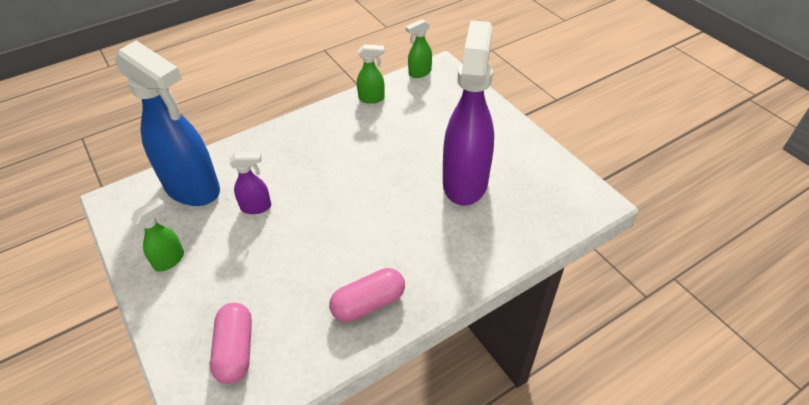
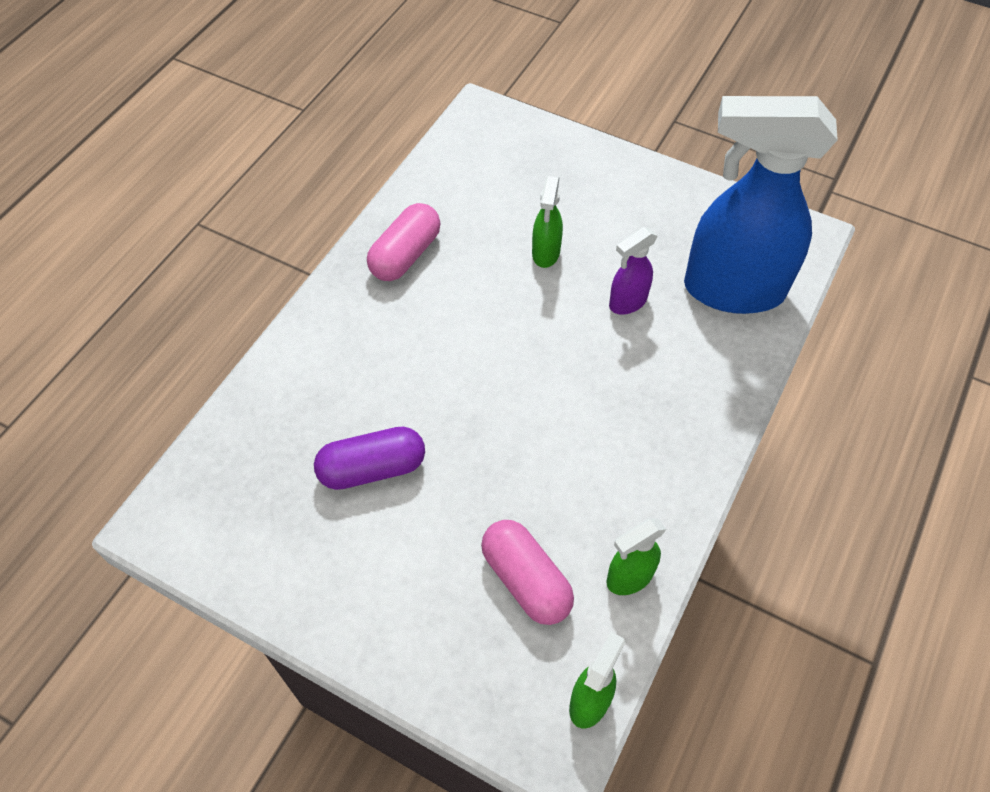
camera: 150 degrees right, 10 degrees up
(170, 260) = (659, 206): green spray bottle -> green spray bottle (546, 253)
(235, 350) = (506, 164): pink capsule -> pink capsule (526, 580)
(465, 181) = (372, 468): purple spray bottle -> purple capsule

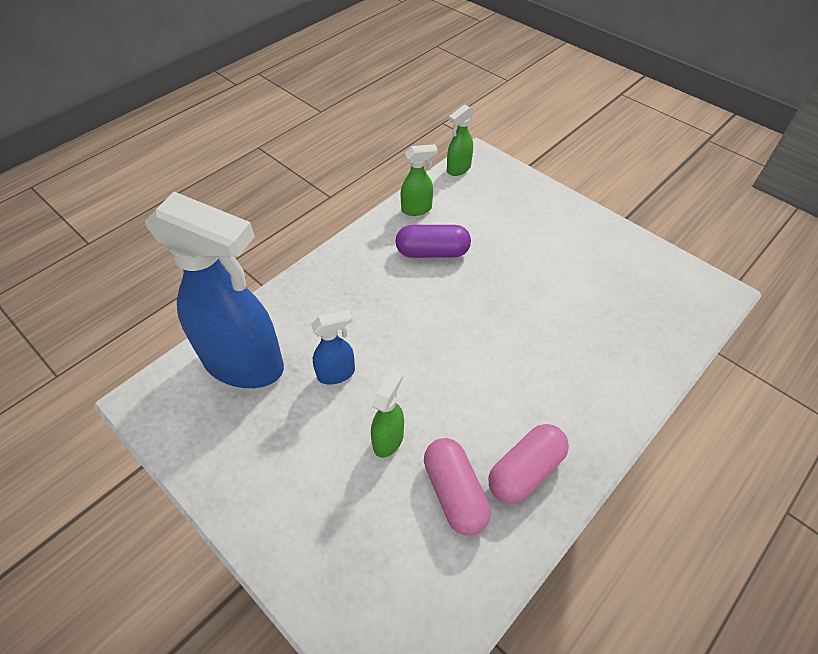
camera: 165 degrees left, 5 degrees down
(372, 468) = (567, 294): purple capsule -> purple capsule (432, 252)
(526, 580) = (477, 219): pink capsule -> pink capsule (454, 493)
(627, 302) = (337, 373): purple spray bottle -> blue spray bottle

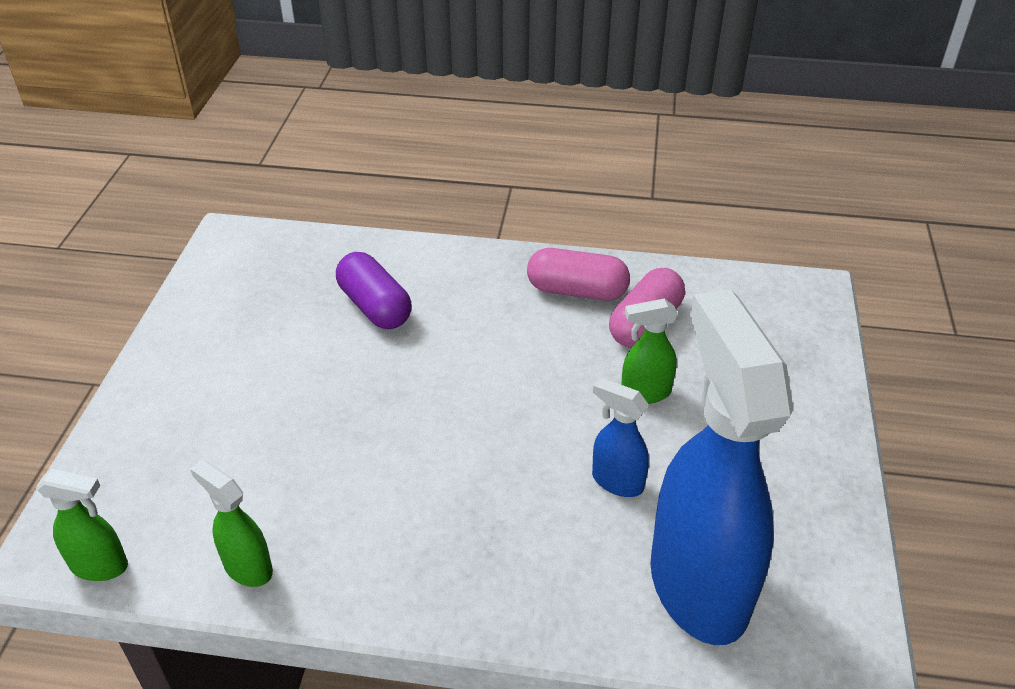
camera: 125 degrees left, 10 degrees down
(432, 252) = (336, 497): purple capsule -> purple capsule (375, 306)

